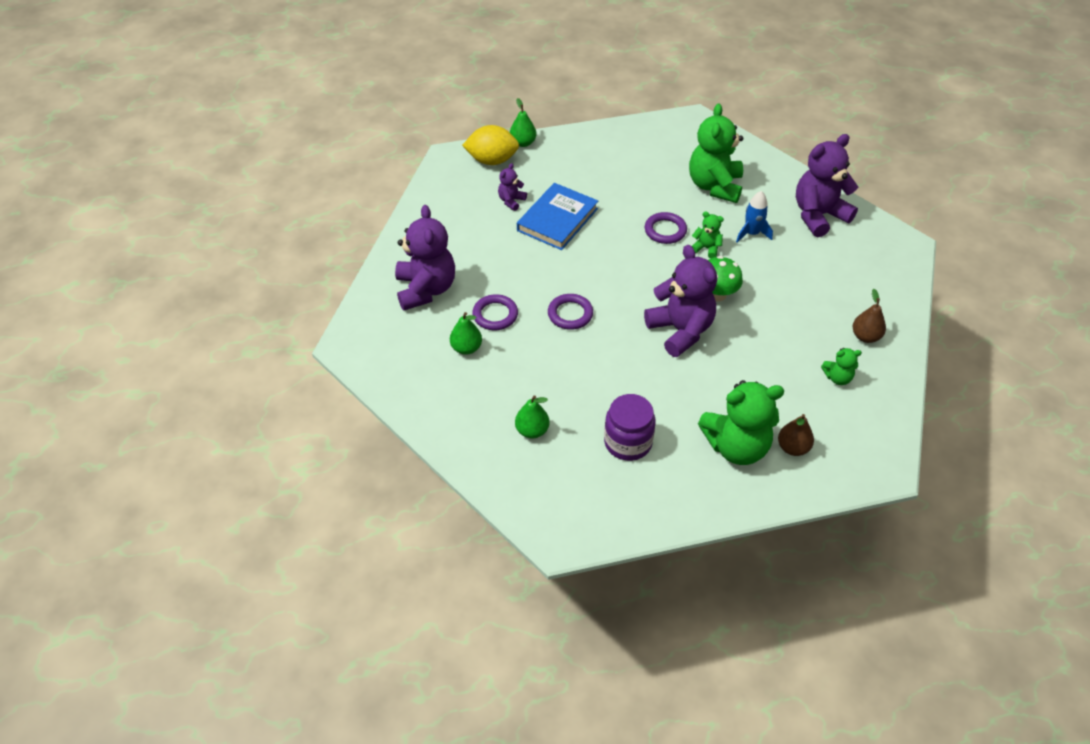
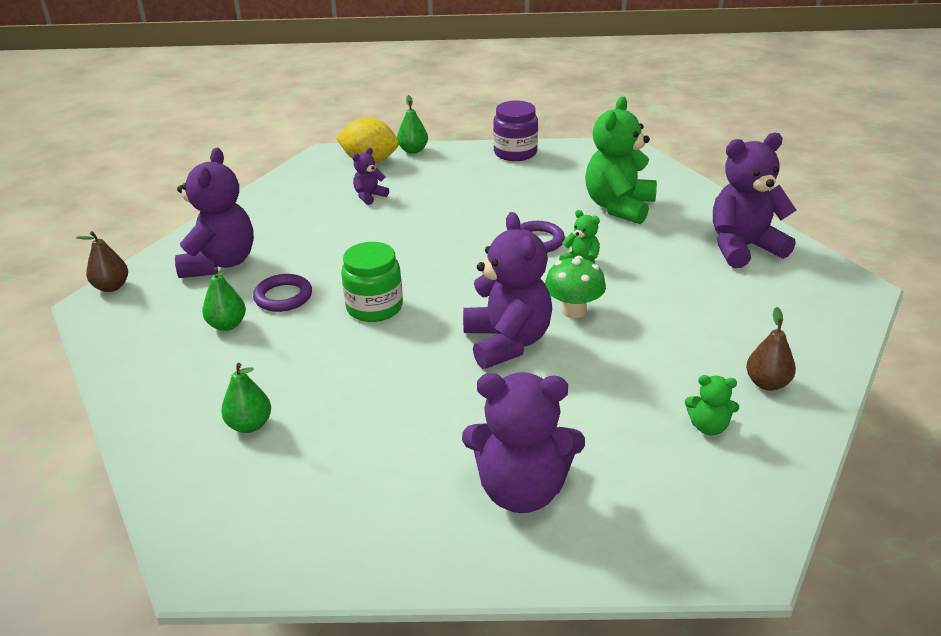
camera: 15 degrees right, 15 degrees down
(557, 219) = (412, 217): blue book -> none
(570, 314) = (374, 307): purple ring -> green jar
(628, 442) = (369, 459): purple jar -> purple jar (515, 153)
(736, 447) = (522, 490): green teddy bear -> purple teddy bear
(752, 233) = (647, 255): blue rocket -> none
(793, 448) = (606, 506): brown pear -> brown pear (111, 287)

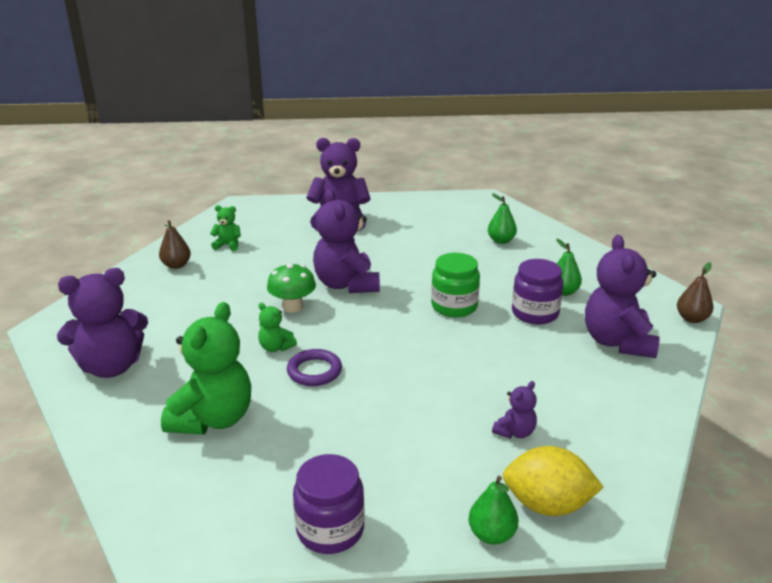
camera: 175 degrees right, 5 degrees down
(283, 297) = (535, 313): purple ring -> purple jar

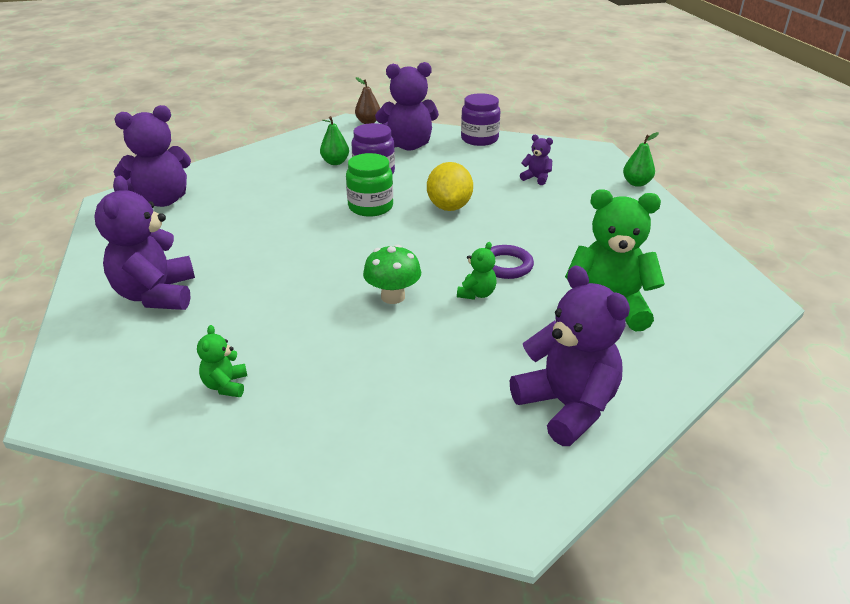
camera: 100 degrees left, 5 degrees up
(176, 265) = (294, 425): brown pear -> none
(330, 529) = (679, 234): purple jar -> purple jar (479, 139)
(346, 284) = (336, 268): purple teddy bear -> purple teddy bear (162, 200)
(501, 241) = (231, 189): green pear -> none
(547, 505) = (598, 168): yellow lemon -> yellow lemon (449, 207)

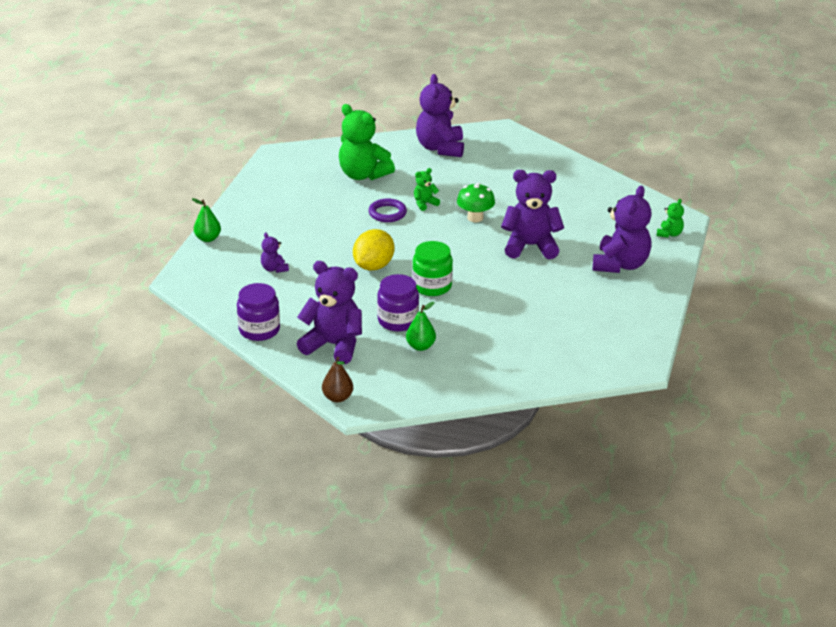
camera: 150 degrees left, 0 degrees up
(162, 200) = (596, 351): purple teddy bear -> purple teddy bear (530, 246)
(226, 385) = (595, 204): green teddy bear -> green teddy bear (669, 234)

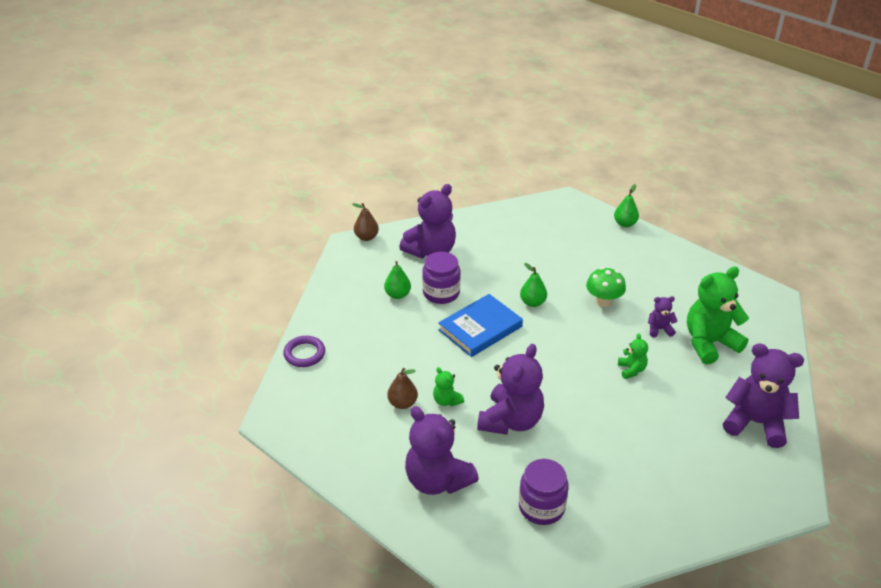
camera: 115 degrees right, 5 degrees up
(259, 330) = (475, 221): purple jar -> purple jar (541, 507)
(274, 269) = (558, 247): purple teddy bear -> purple teddy bear (659, 329)
(373, 266) = (532, 302): yellow lemon -> green pear
(387, 213) = (623, 338): purple ring -> purple ring (304, 354)
(432, 286) = (480, 328): green jar -> blue book
(475, 218) = (587, 398): green mushroom -> green mushroom (603, 301)
(559, 302) = (402, 403): none -> brown pear
(669, 234) = (473, 558): green teddy bear -> green teddy bear (447, 401)

